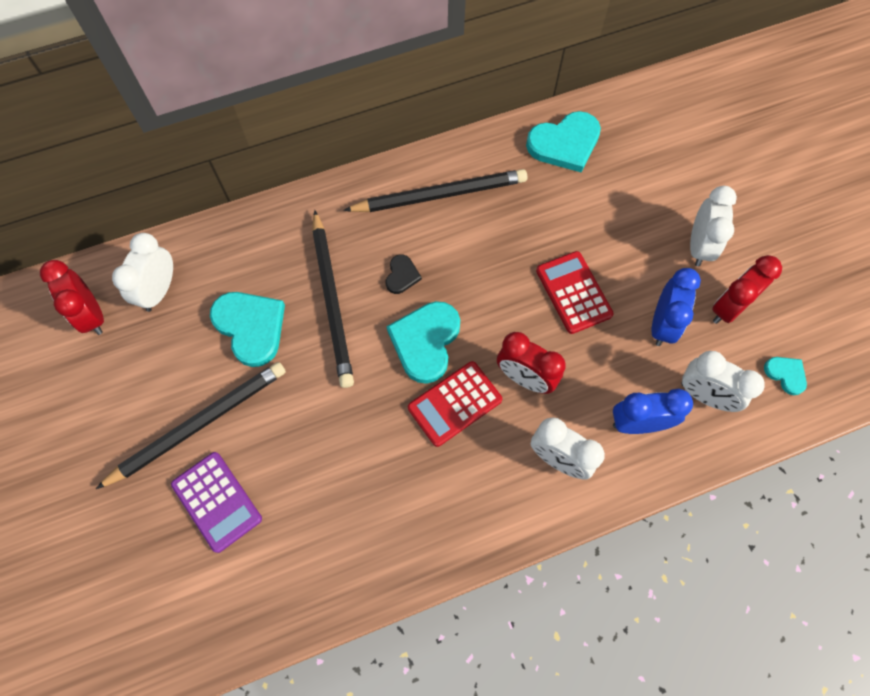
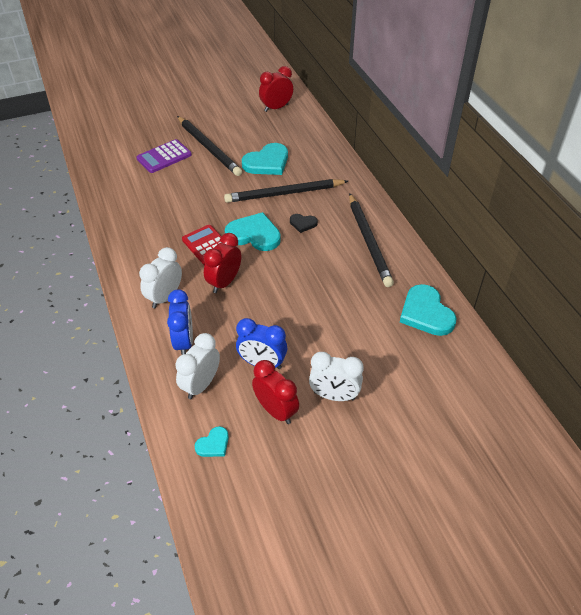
camera: 90 degrees right, 20 degrees down
(159, 291) = (291, 128): white clock -> none
(573, 292) = (290, 311): red calculator -> none

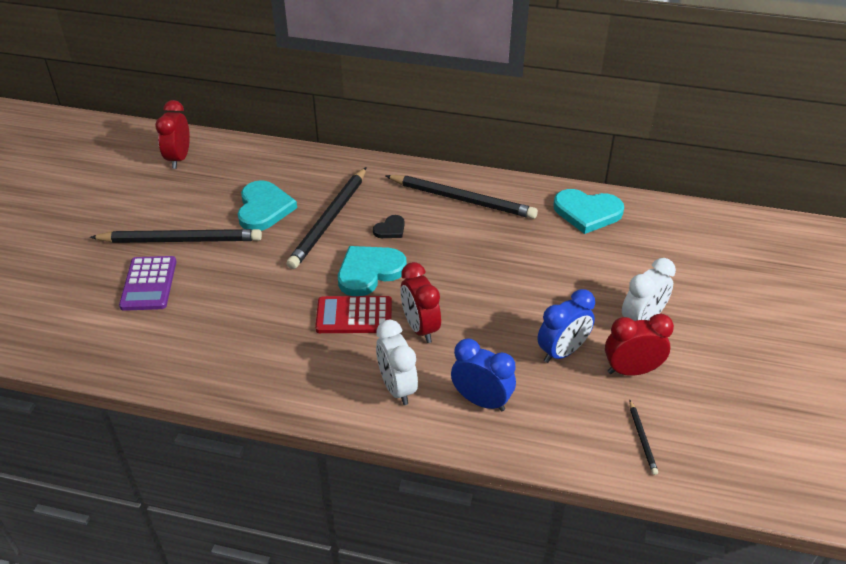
camera: 55 degrees left, 5 degrees down
(201, 385) = (555, 414): white clock -> none
(213, 444) = (642, 439): turquoise heart -> black pencil

